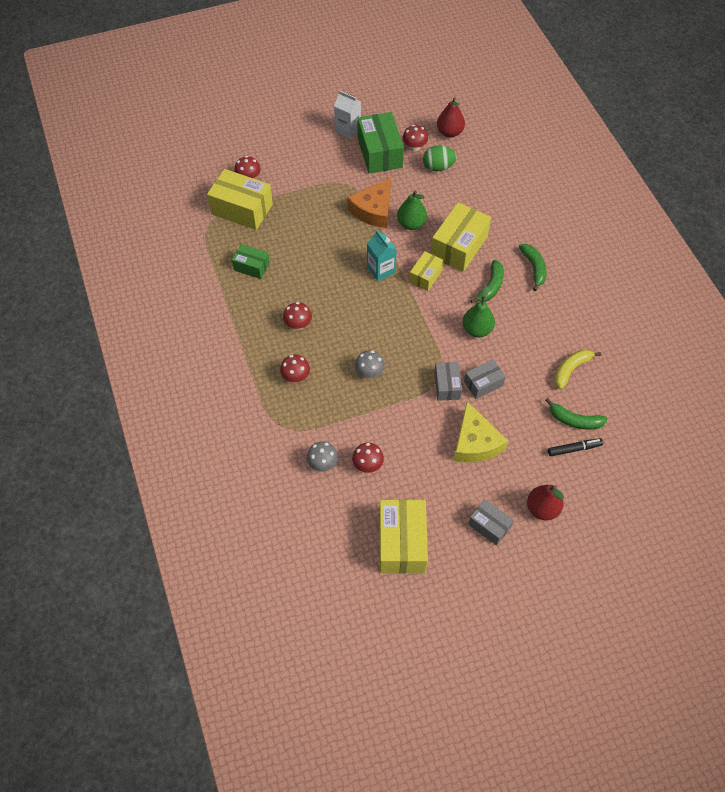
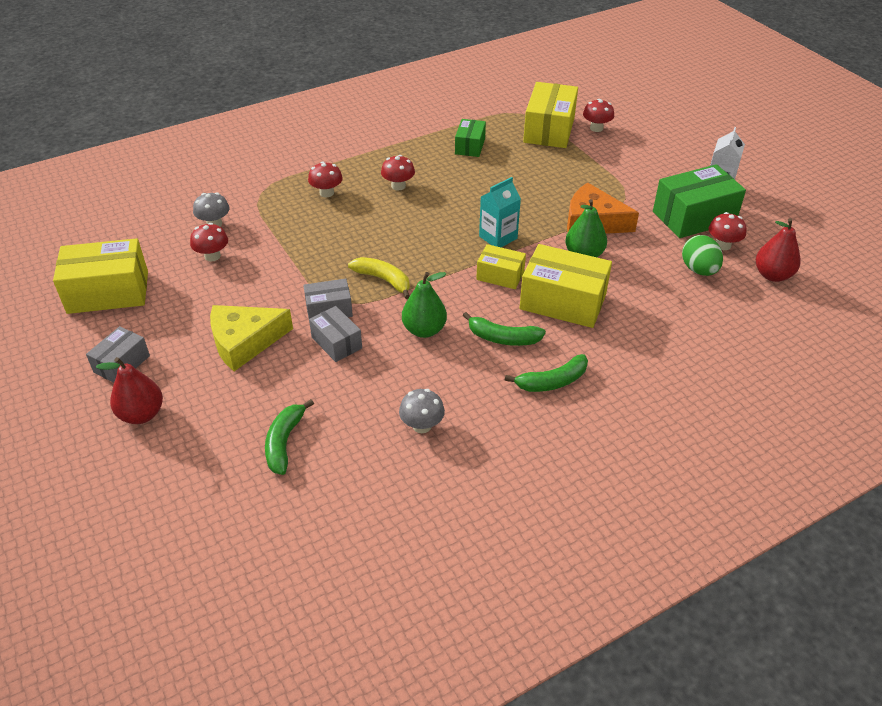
camera: 80 degrees right, 15 degrees down
(369, 372) = (340, 244): grey mushroom -> grey mushroom (422, 425)
(571, 369) = (374, 434): yellow banana -> yellow banana (383, 280)
(574, 449) = (236, 444): black marker -> none

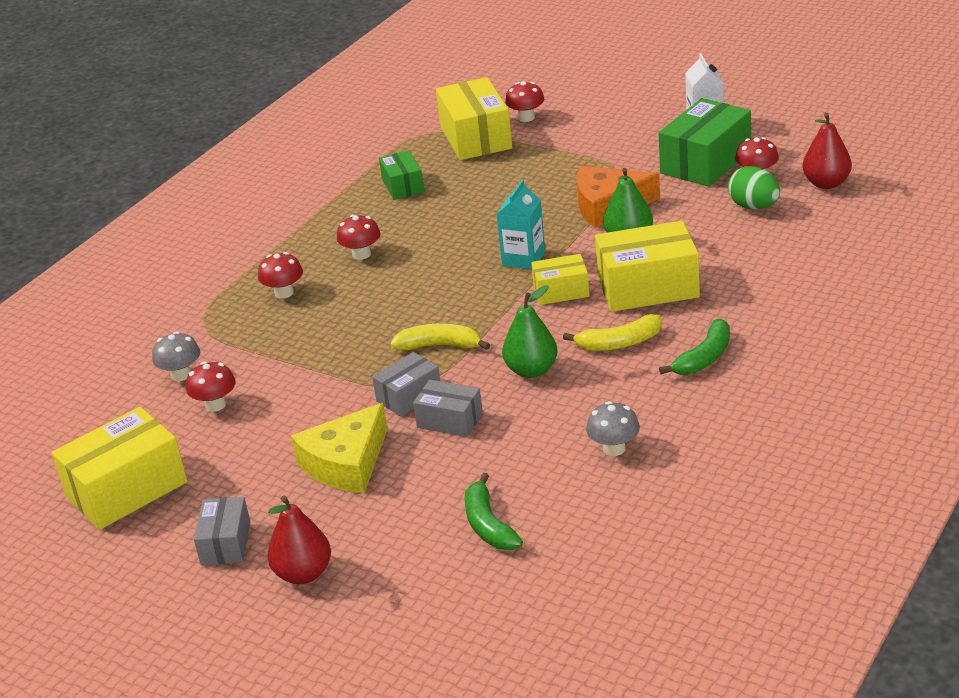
camera: 25 degrees left, 10 degrees down
(503, 338) = (619, 343): green banana -> yellow banana

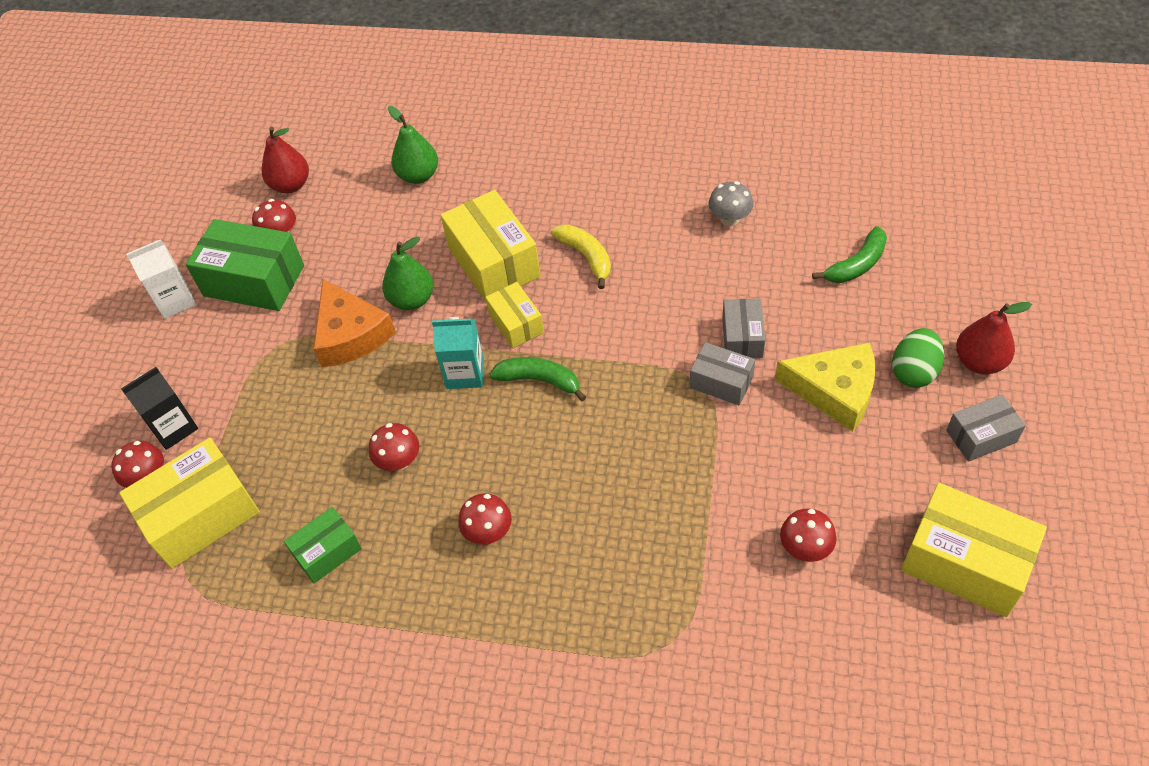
camera: 110 degrees left, 20 degrees up
(181, 375) = (771, 613): grey mushroom -> none
(284, 293) = (586, 580): red mushroom -> red mushroom (399, 461)
(440, 346) = (635, 388): yellow banana -> none
(531, 370) = (648, 304): green pear -> green pear (418, 175)
(566, 127) = (174, 428): none -> black carton
(704, 358) = (589, 198): green banana -> green banana (539, 380)
(754, 207) = (339, 224): green egg -> green egg (914, 371)

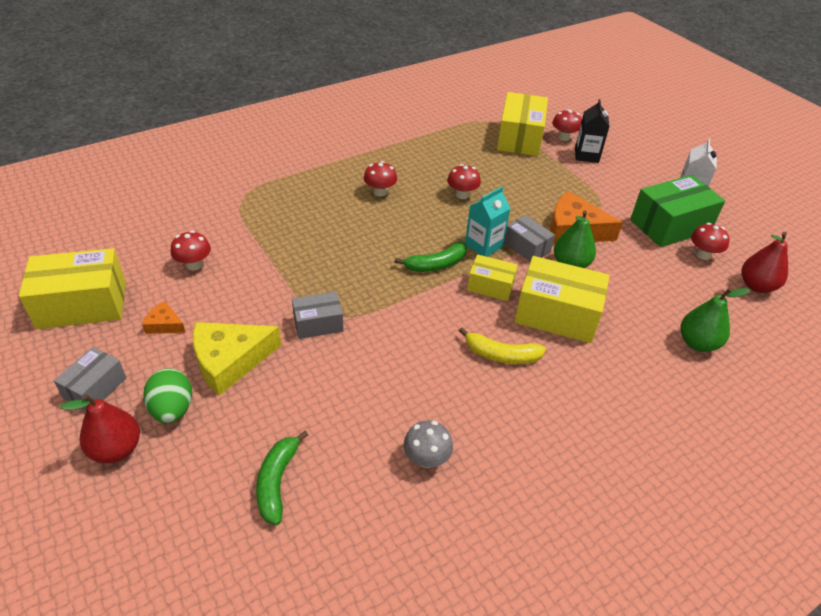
camera: 130 degrees right, 10 degrees down
(327, 552) = (446, 153): green box -> none
(742, 338) = (328, 361): grey box -> grey box (527, 247)
(880, 475) = (164, 324): none -> orange cheese

